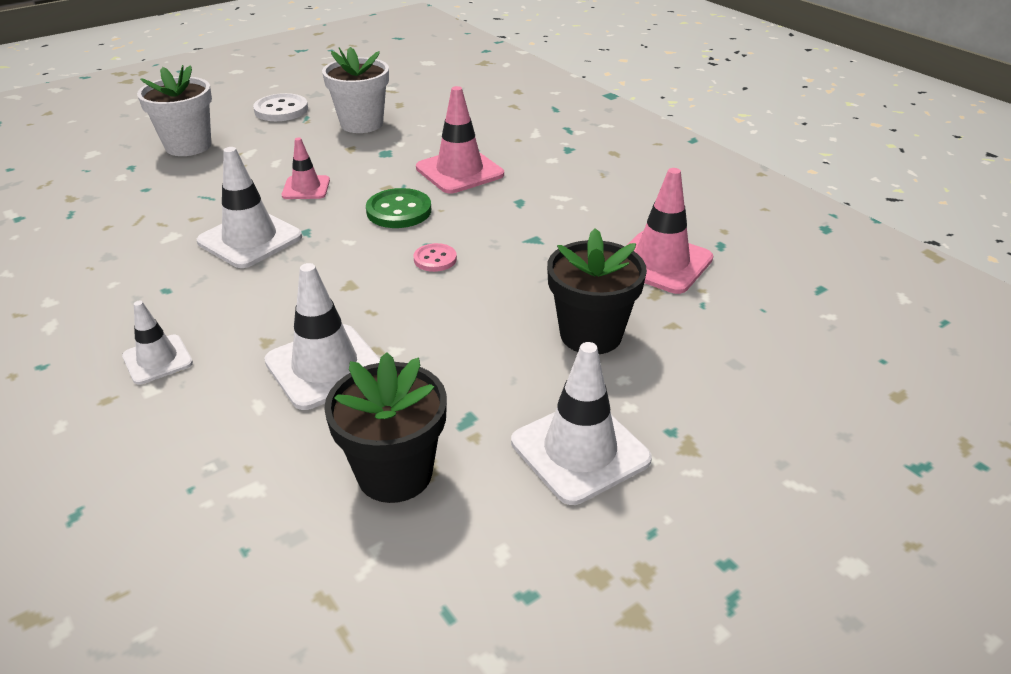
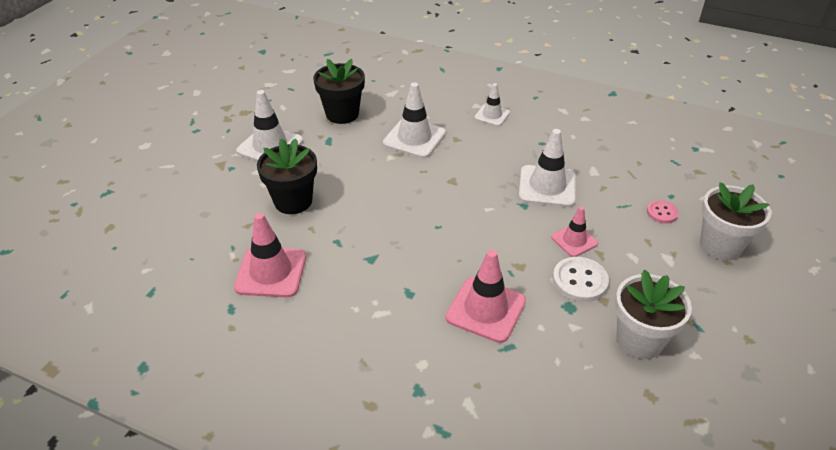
camera: 150 degrees right, 5 degrees up
(281, 110) = (735, 327): white button -> white button (579, 281)
(399, 211) = (486, 246): green button -> none
(435, 259) = (422, 216): pink button -> pink button (662, 213)

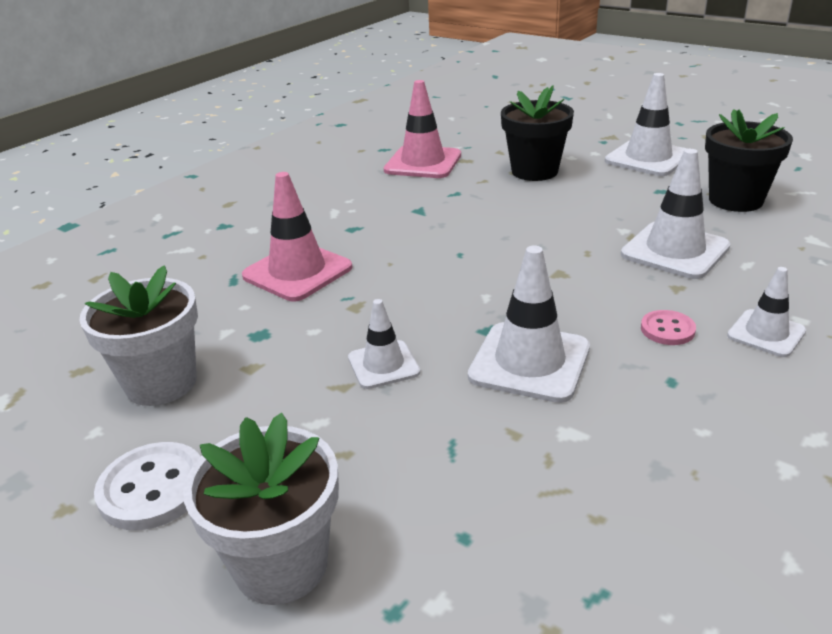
camera: 105 degrees right, 10 degrees down
(574, 240) = (383, 365): pink traffic cone -> white traffic cone
(579, 281) = (298, 352): white button -> white button (153, 488)
(662, 213) = (413, 500): pink button -> pink button (667, 329)

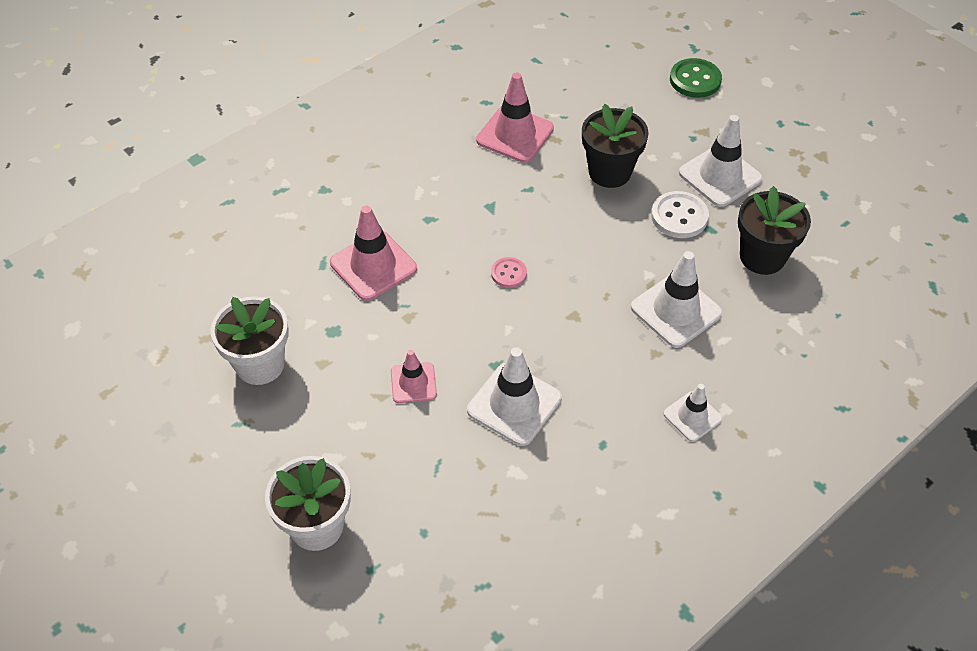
camera: 10 degrees right, 20 degrees up
(153, 488) = (249, 454): white button -> white button (679, 216)
(383, 365) = (413, 383): white traffic cone -> pink traffic cone
(580, 112) = (695, 80): none -> green button
(667, 329) = (625, 396): pink button -> pink button (508, 273)

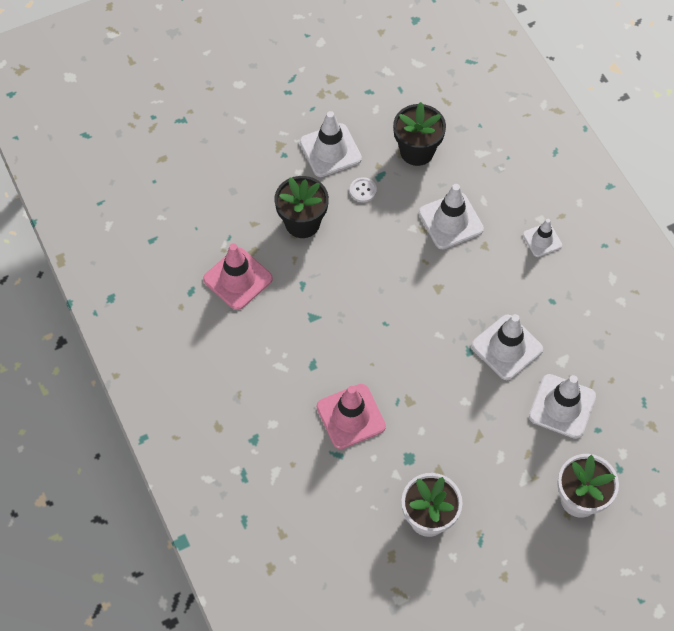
camera: 75 degrees left, 10 degrees up
(413, 383) = (472, 410): pink traffic cone -> none
(447, 483) = (562, 406): none -> white traffic cone
(508, 273) = (386, 321): pink button -> none
(679, 216) = (363, 190): white button -> white button, size x0.61
(695, 80) = (220, 132): green button -> none

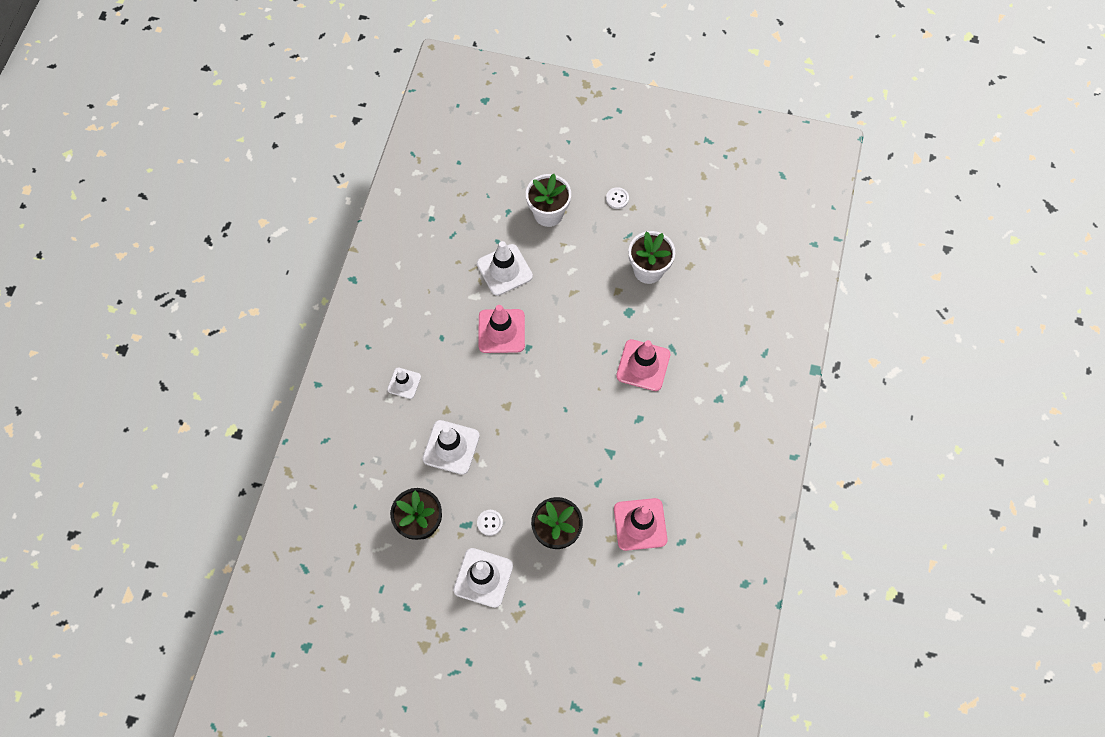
camera: 140 degrees left, 5 degrees up
(507, 347) = (501, 331): white traffic cone -> pink traffic cone
(529, 573) = (617, 198): none -> white button

